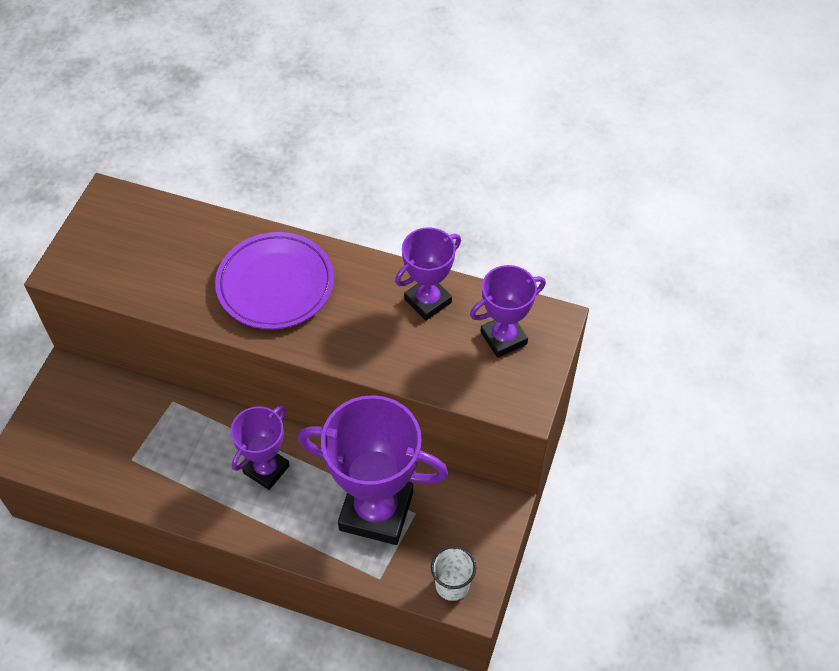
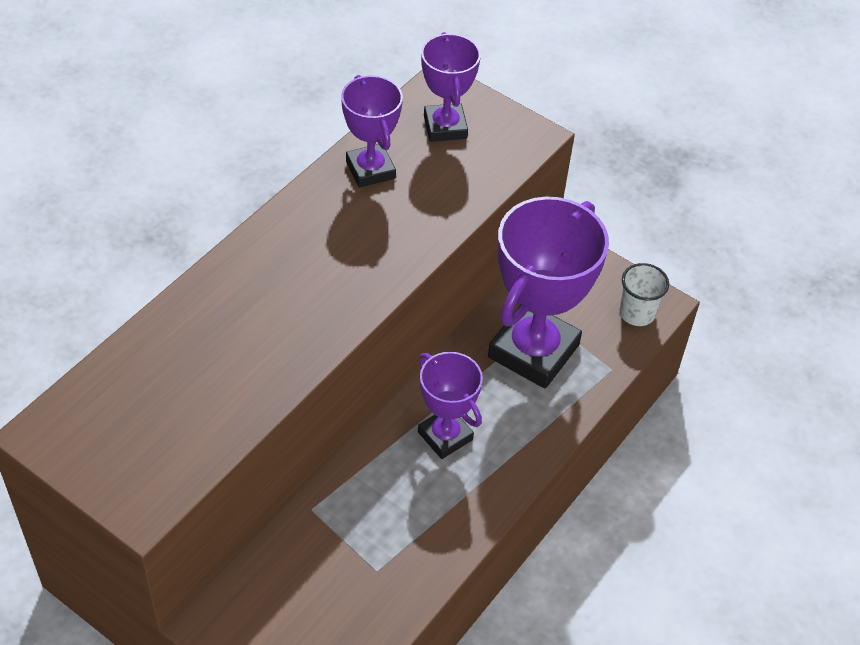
camera: 75 degrees left, 5 degrees down
(275, 284) = (282, 292): purple plate -> none

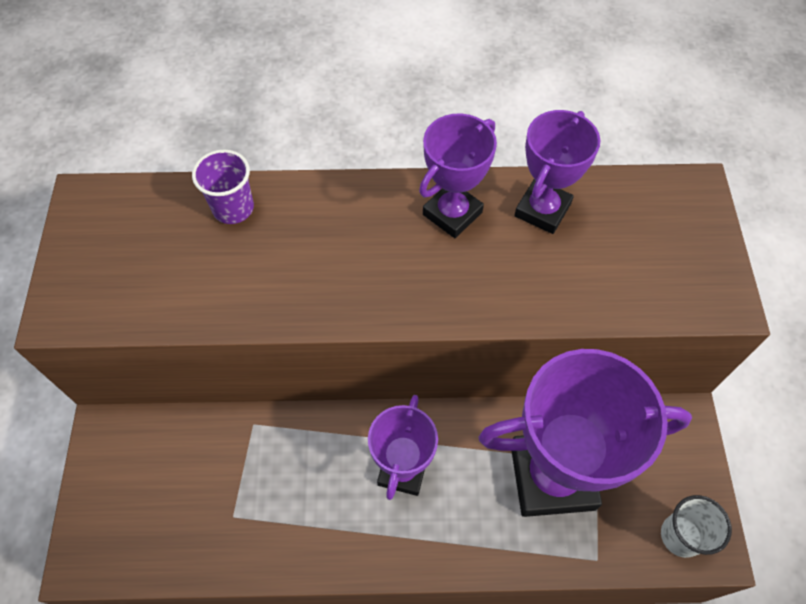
camera: 55 degrees right, 10 degrees up
(167, 340) = (233, 208): none -> purple cup
(445, 127) = (652, 227): purple trophy -> purple trophy (452, 213)

